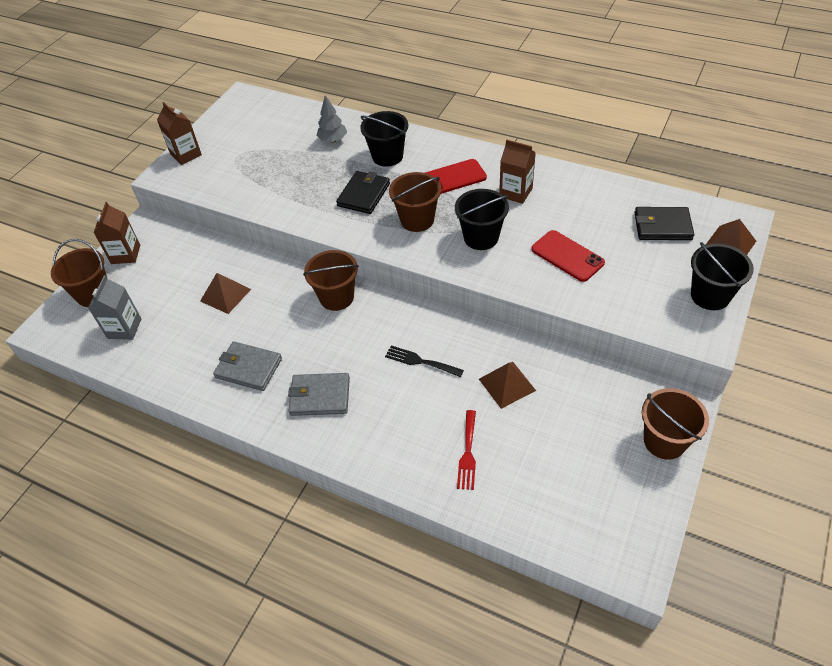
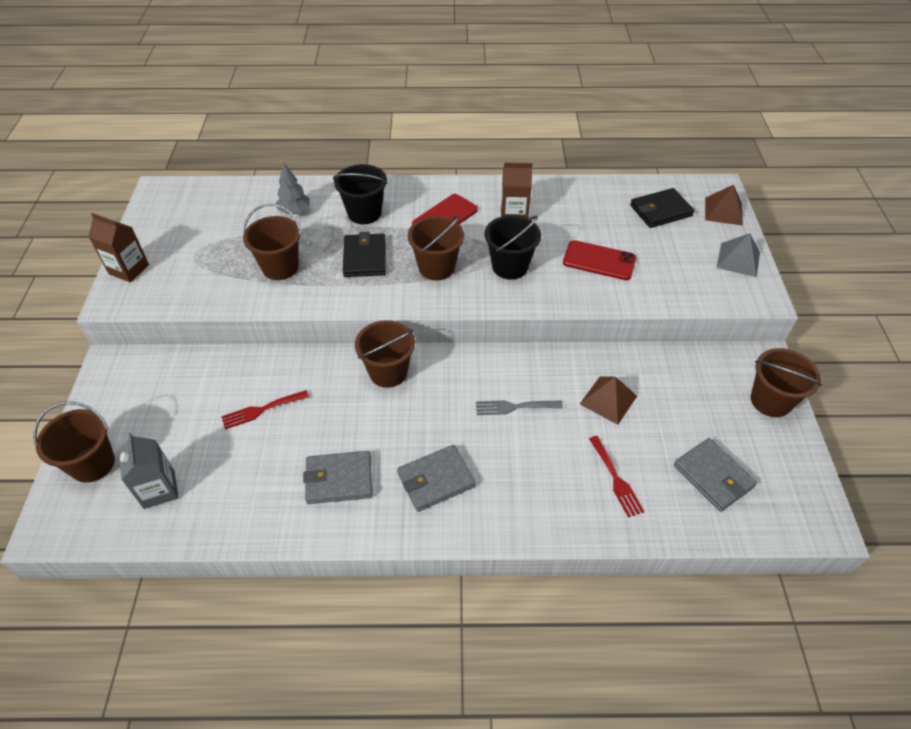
camera: 30 degrees left, 0 degrees up
(125, 254) = (107, 404): brown carton -> none
(225, 295) = (261, 410): brown pyramid -> red fork
(294, 184) = (280, 267): none -> brown bucket
(420, 361) = (514, 407): black fork -> grey fork
(558, 485) = (713, 476): none -> grey wallet
(710, 296) = (738, 259): black bucket -> grey pyramid

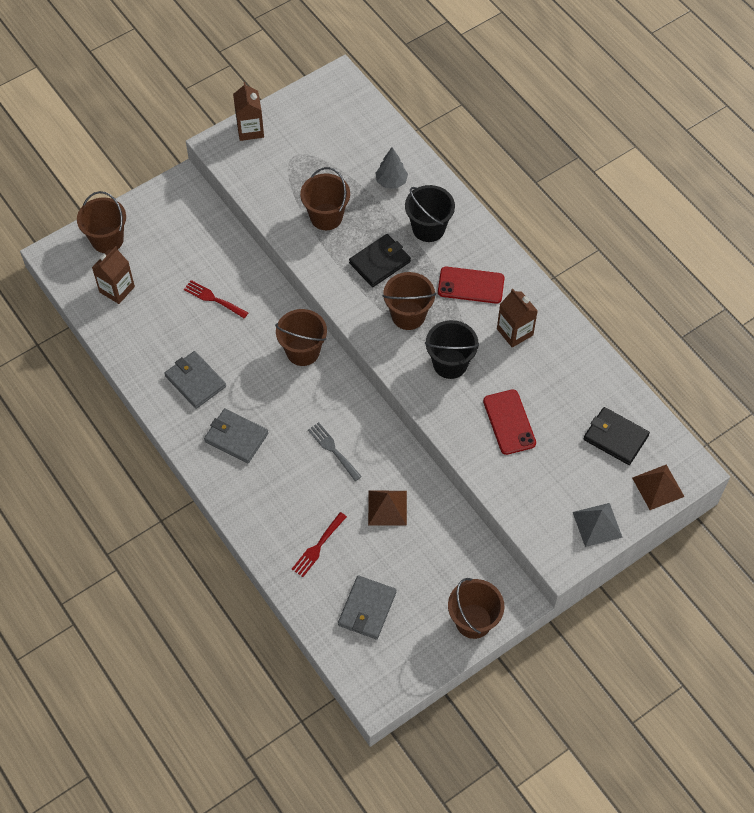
camera: 55 degrees right, 10 degrees up
(159, 489) = (117, 289): grey carton -> brown carton

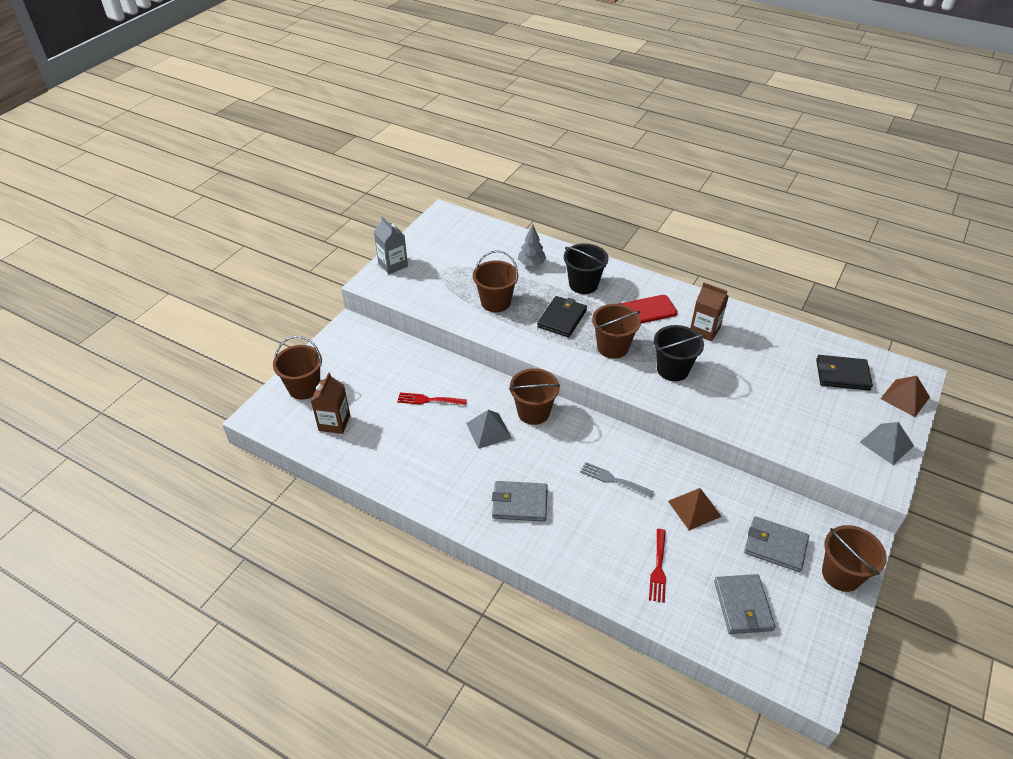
camera: 25 degrees left, 15 degrees down
(195, 381) = (452, 471): grey wallet -> grey wallet (775, 546)
(250, 129) = (393, 264): brown carton -> grey carton
(250, 354) = (488, 430): none -> grey pyramid
(509, 422) = (753, 394): red phone -> none

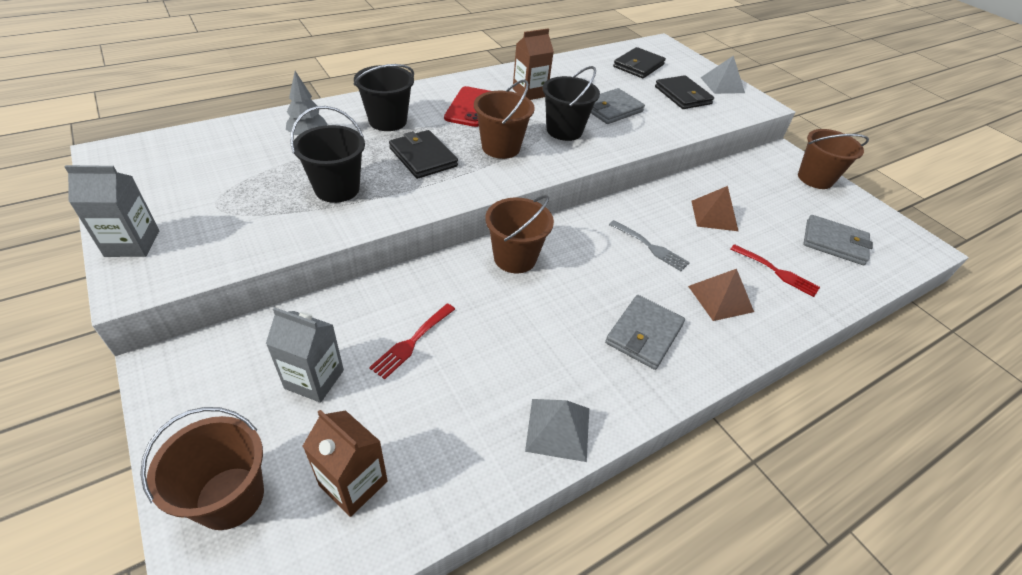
camera: 65 degrees left, 0 degrees up
(379, 377) = (314, 379): none -> grey carton
(488, 430) = (513, 308): grey pyramid -> grey pyramid (558, 429)
(495, 302) = (337, 189): brown bucket -> black bucket
(613, 479) = (651, 247): grey fork -> grey fork turned 105 degrees counterclockwise
(775, 546) = (775, 194): grey wallet -> grey wallet (611, 109)
(824, 421) = (683, 95): none -> black wallet
(905, 397) = (680, 57): brown pyramid -> brown pyramid (720, 298)

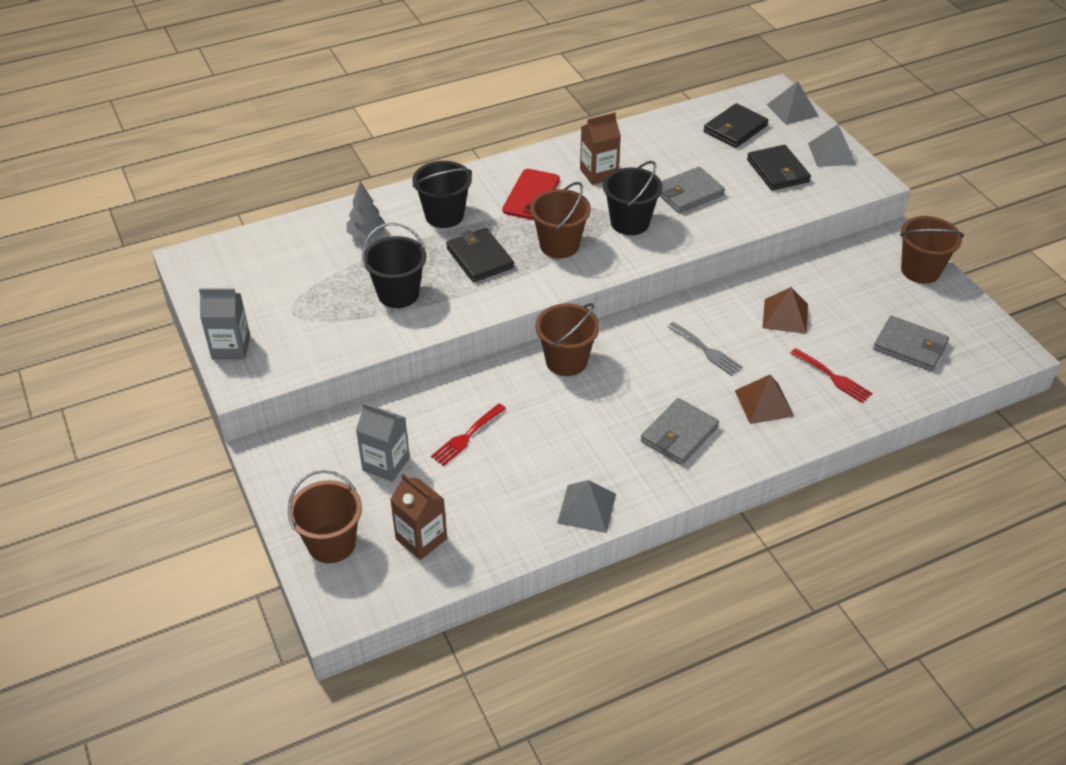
camera: 10 degrees right, 0 degrees up
(680, 55) = (792, 110): none -> grey pyramid

